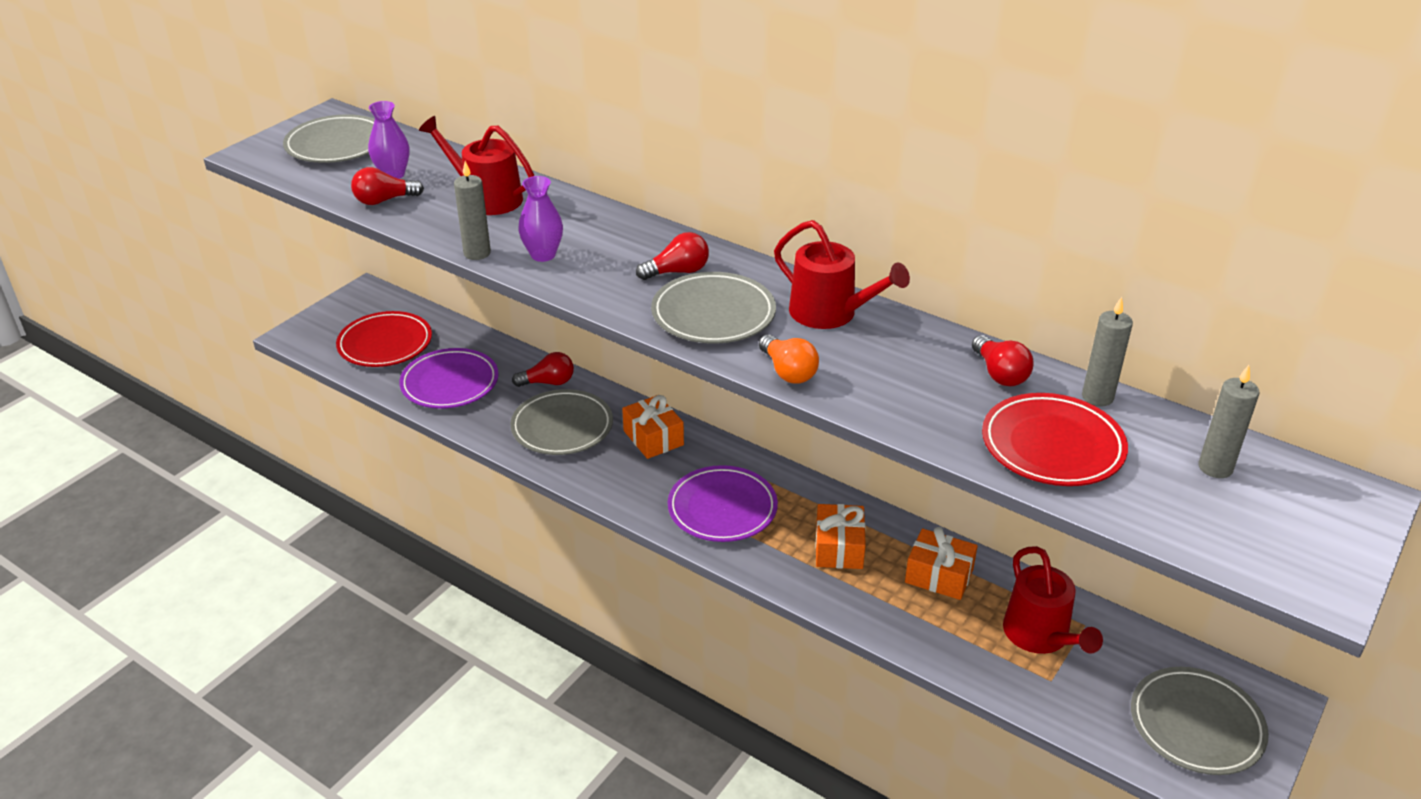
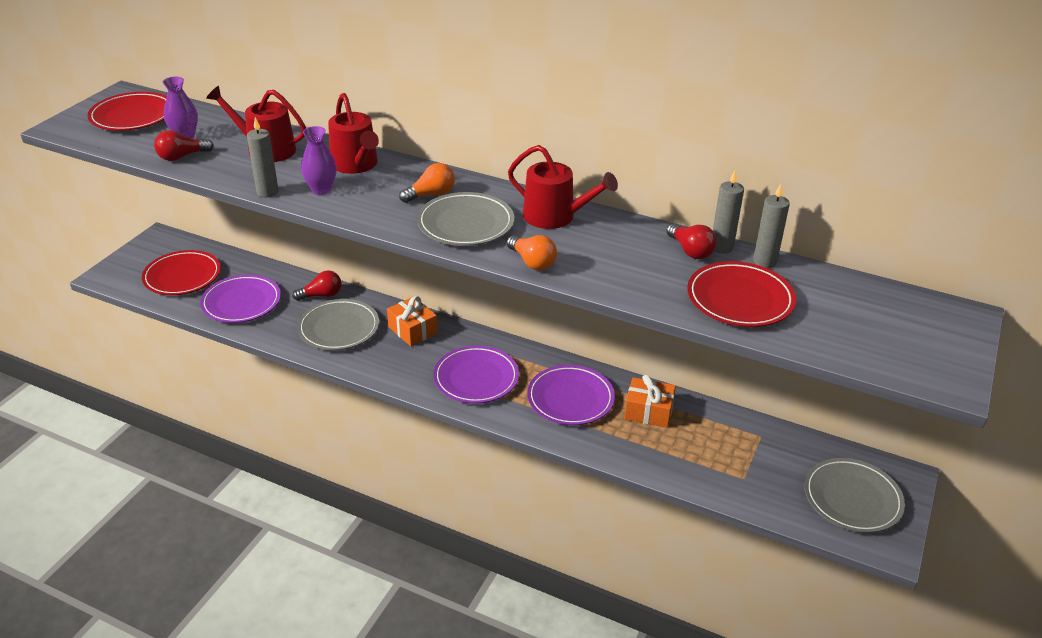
camera: 10 degrees left, 0 degrees up
(337, 145) = (133, 116): grey plate -> red plate
(677, 272) = (431, 195): red light bulb -> orange light bulb
(839, 548) = (570, 399): orange gift -> purple plate
(1040, 635) = (730, 447): red watering can -> red watering can (356, 165)
(1215, 468) = (858, 304): grey candle -> grey candle (721, 247)

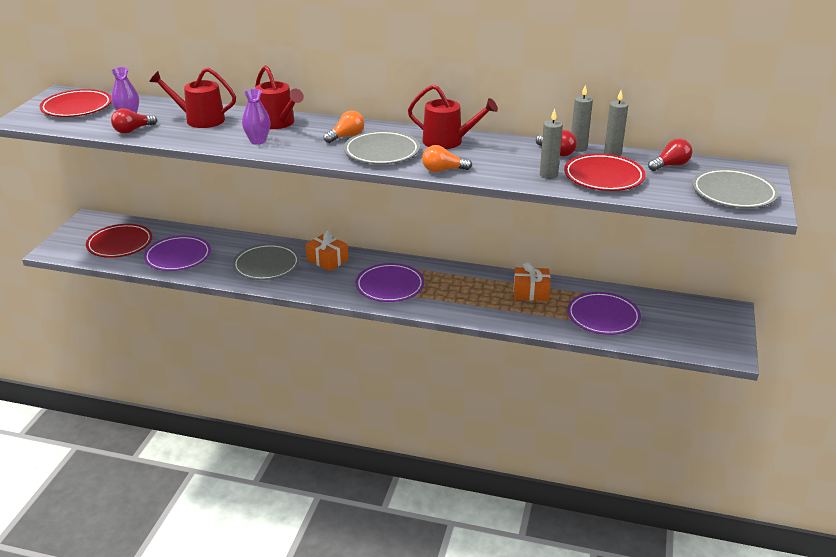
camera: 10 degrees left, 5 degrees down
(267, 192) = (215, 146): grey candle -> grey candle (548, 175)
(321, 295) = (243, 244): red light bulb -> red light bulb (670, 165)
(532, 262) = (443, 170): orange light bulb -> orange light bulb turned 135 degrees clockwise
(570, 399) = (468, 291): purple plate -> purple plate (603, 317)
(852, 499) = (697, 328): grey plate -> grey plate (733, 193)

